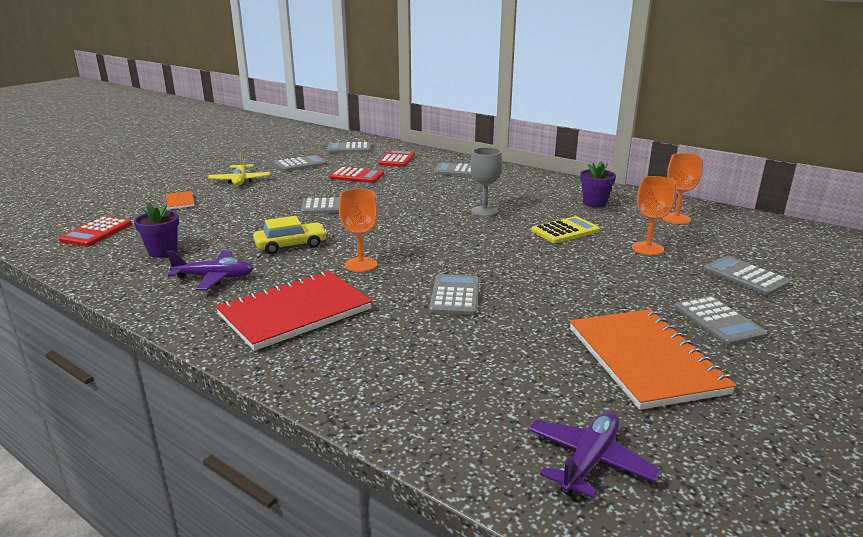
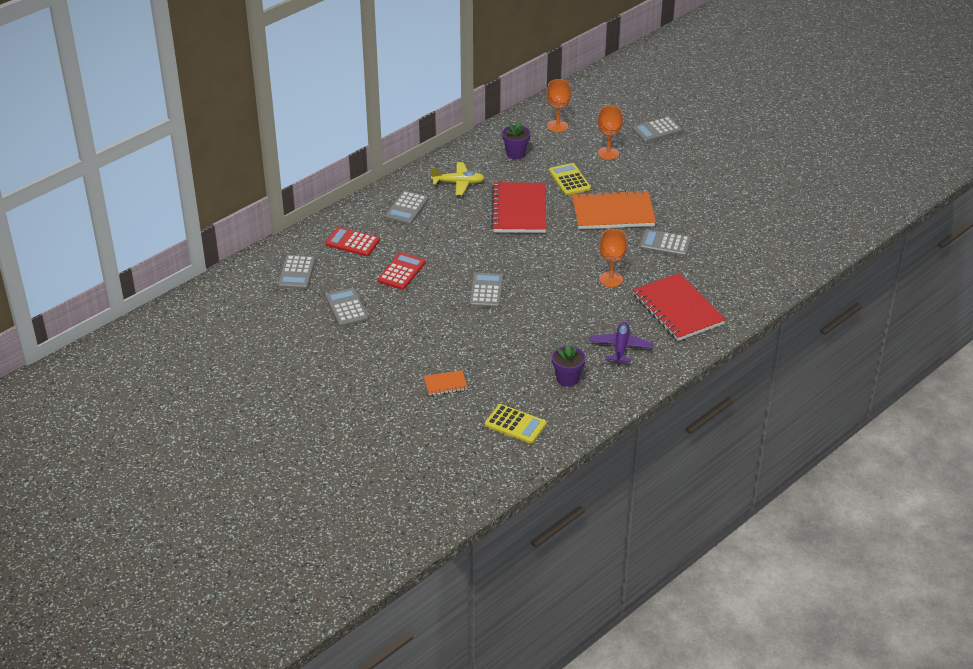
camera: 80 degrees left, 15 degrees up
(96, 232) = (515, 424): red calculator -> yellow calculator
(240, 181) = (391, 348): yellow plane -> yellow plane (458, 183)
(291, 245) = (568, 312): yellow car -> none
(484, 211) = (519, 210): grey goblet -> red notebook
(589, 461) = (820, 228): purple plane -> none
(644, 360) = (745, 192): orange notebook -> orange notebook (613, 213)
(718, 321) = (709, 158): grey calculator -> none

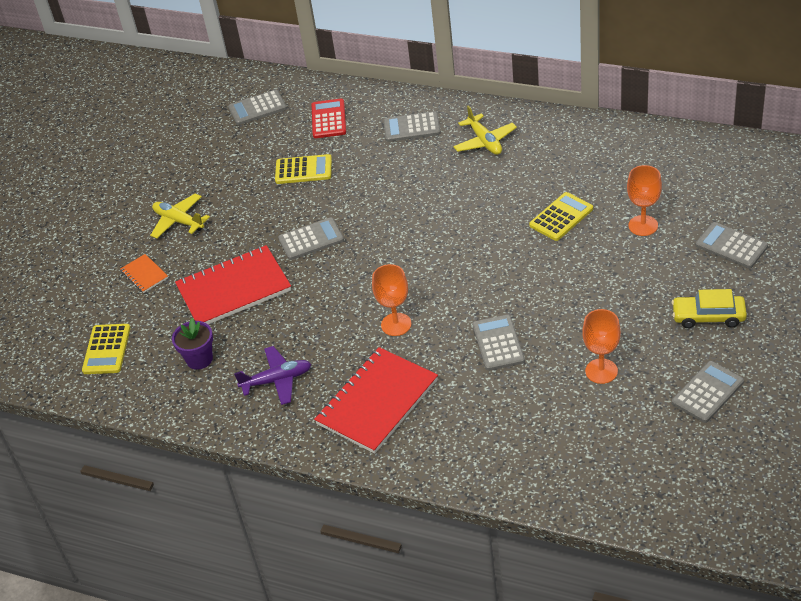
camera: 70 degrees right, 5 degrees up
(346, 308) = (223, 161): grey calculator -> grey calculator (707, 392)
(398, 350) = (179, 221): none -> yellow plane
(401, 272) = (303, 170): red calculator -> yellow calculator
(515, 153) = (576, 157): purple flower pot -> none
(519, 210) = (471, 204): red notebook -> red notebook (234, 289)
(557, 126) = (661, 165): orange goblet -> orange goblet (601, 371)
(613, 213) = (525, 276): orange notebook -> none
(709, 160) = (708, 316): none -> yellow car

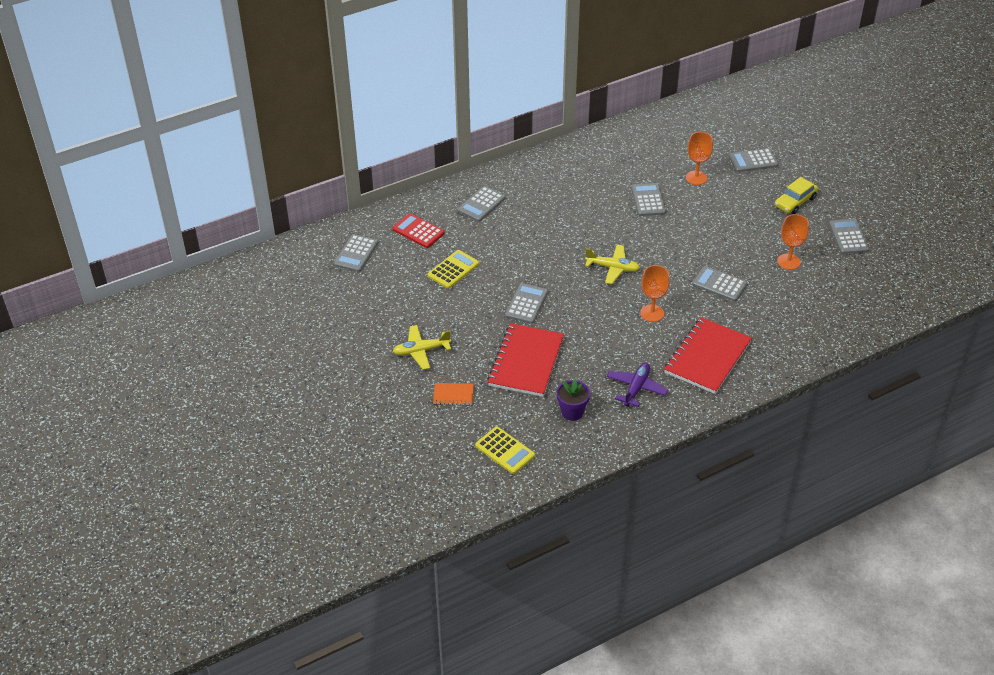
camera: 55 degrees left, 0 degrees up
(377, 402) = (707, 357): red notebook -> red notebook turned 45 degrees clockwise
(485, 141) = (539, 186): yellow plane -> yellow plane (612, 268)
(561, 217) = (648, 200): yellow calculator -> grey calculator

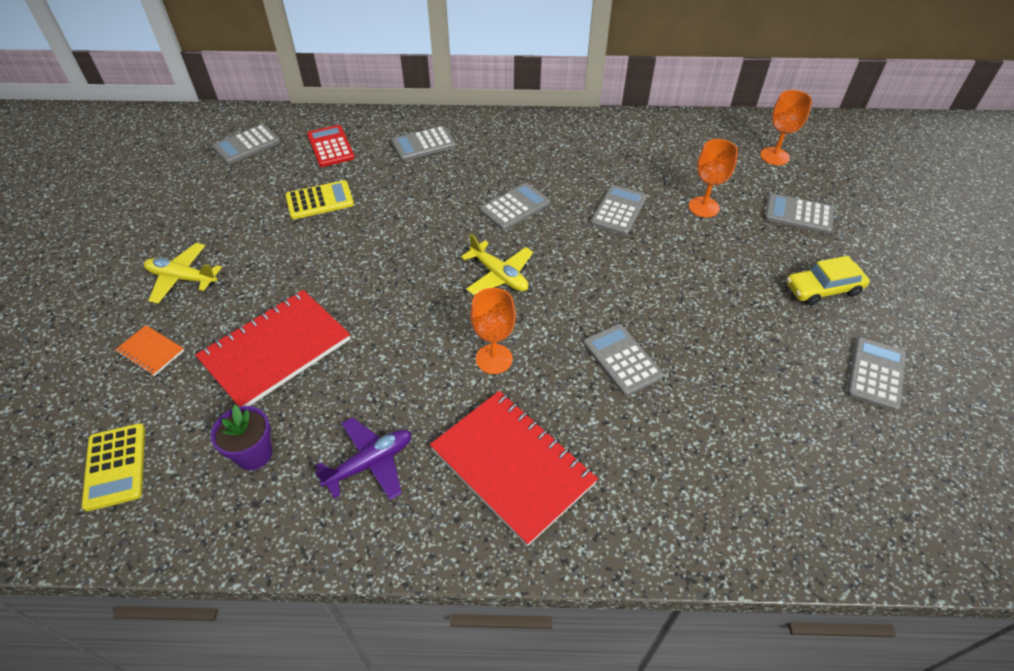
camera: 30 degrees right, 5 degrees up
(526, 304) = (354, 275): grey calculator -> grey calculator (515, 207)
(707, 357) = (512, 466): red notebook -> red notebook turned 75 degrees clockwise
(788, 262) = (752, 371): orange goblet -> orange goblet (774, 156)

